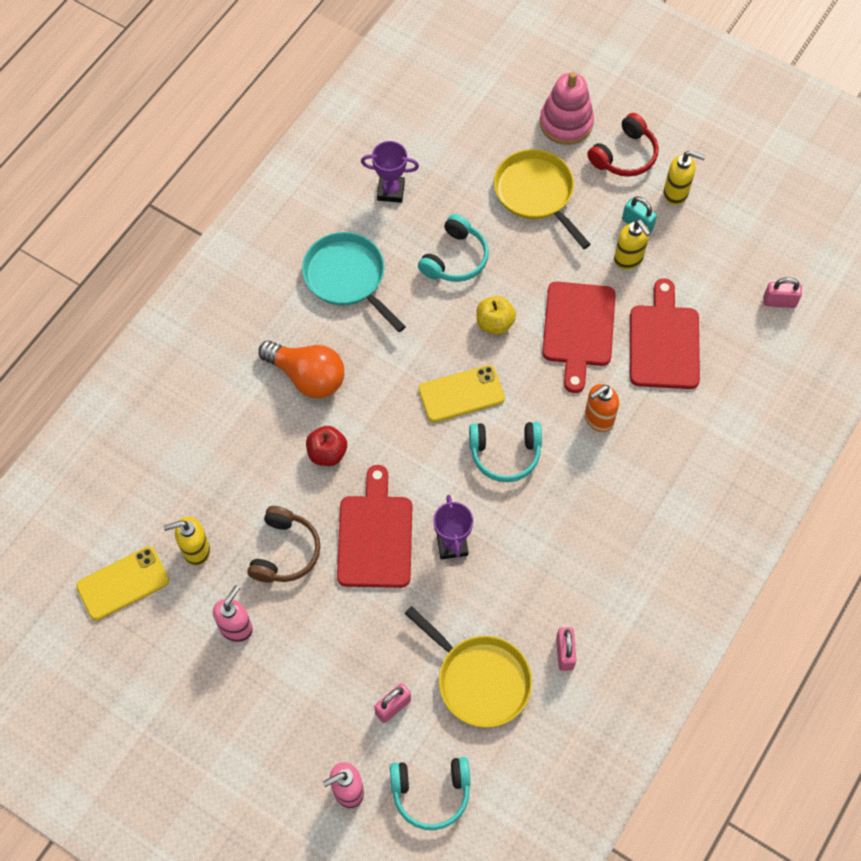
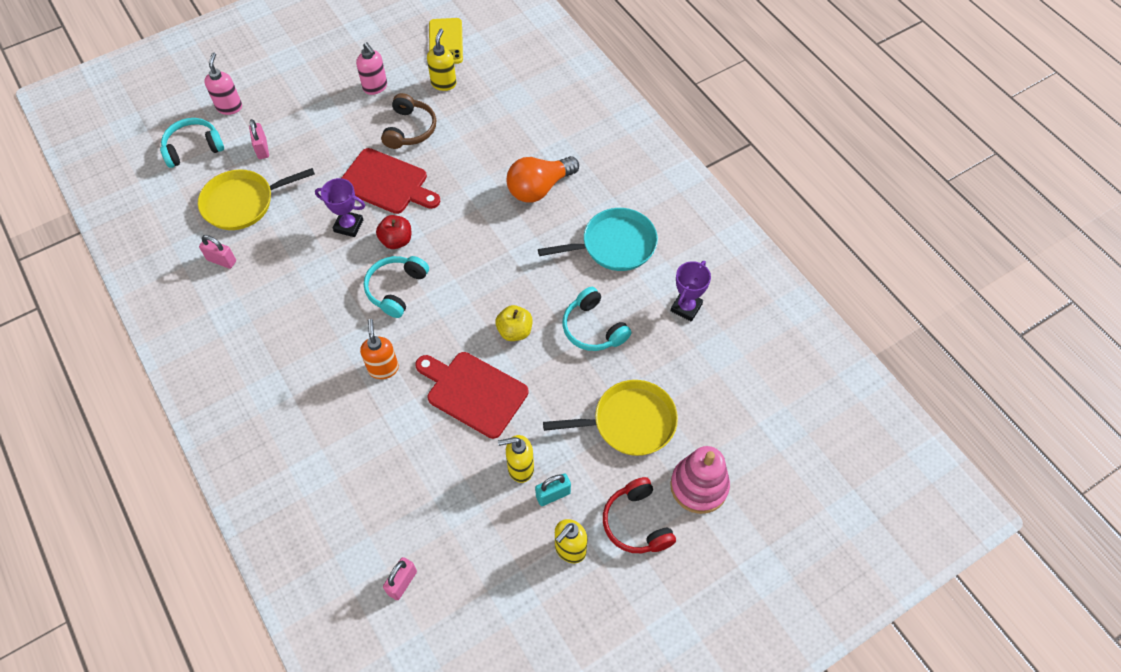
camera: 115 degrees right, 5 degrees down
(285, 552) = (410, 129): brown headphones -> brown headphones turned 120 degrees counterclockwise
(327, 453) = (469, 178): red apple -> red apple (396, 240)
(431, 793) = (193, 148): turquoise headphones -> turquoise headphones turned 45 degrees clockwise
(461, 394) = (465, 281): yellow phone -> none
(663, 342) = (421, 455): red cutting board -> none

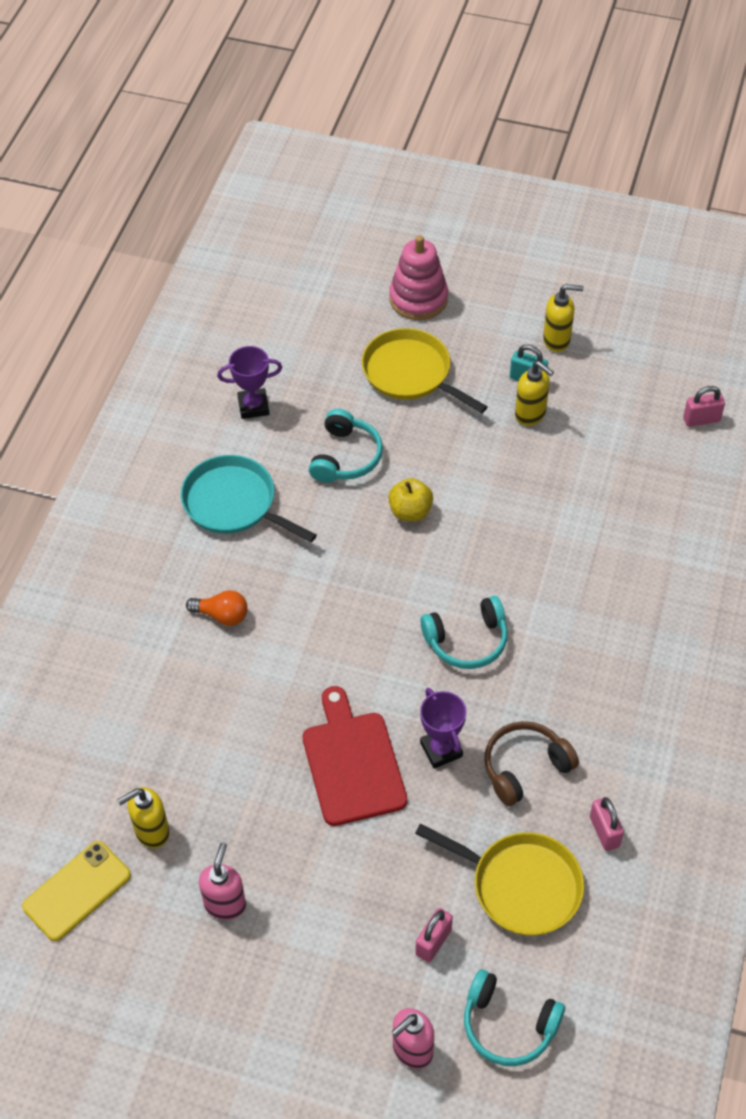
camera: 130 degrees left, 5 degrees down
(383, 368) = (555, 580): orange soap dispenser -> none
(396, 240) = (413, 689): red apple -> none
(410, 129) = (256, 806): brown headphones -> brown headphones (525, 767)
(473, 392) = (502, 495): red cutting board -> none
(539, 188) = (222, 615): orange light bulb -> orange light bulb, size x0.58
(636, 523) = (491, 316): red headphones -> none

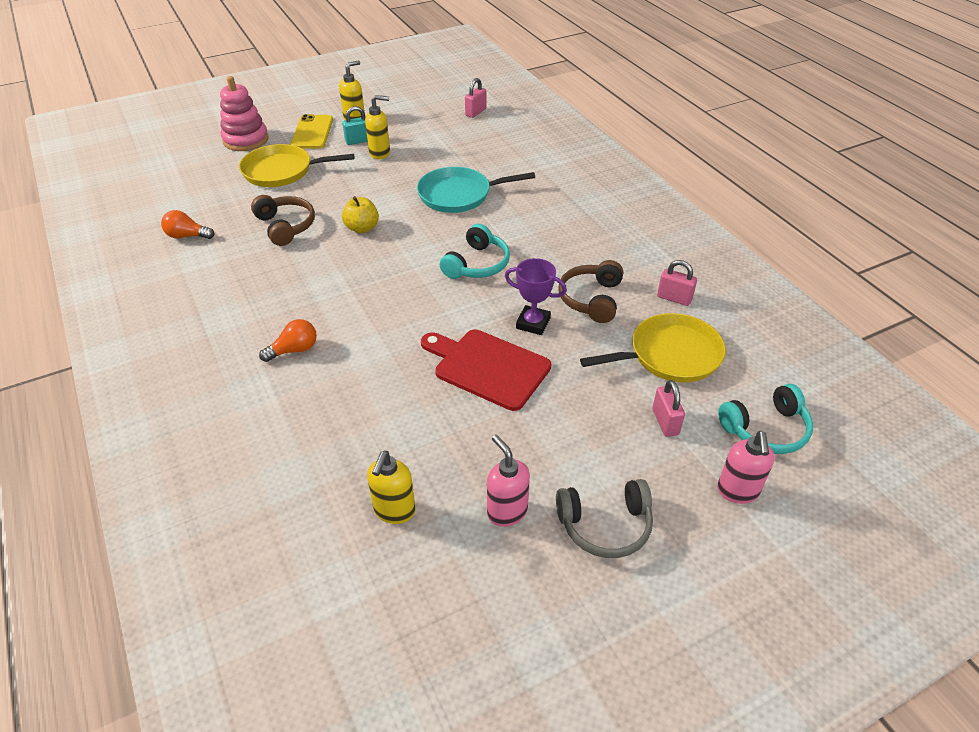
camera: 45 degrees left, 10 degrees down
(77, 891) = (379, 599): yellow phone -> yellow phone (312, 132)
(234, 503) = (231, 289): turquoise pan -> turquoise pan (458, 195)
(253, 406) = (187, 236): purple trophy -> orange light bulb
(280, 981) = (605, 526): none -> grey headphones
(346, 457) = (286, 226): turquoise headphones -> brown headphones

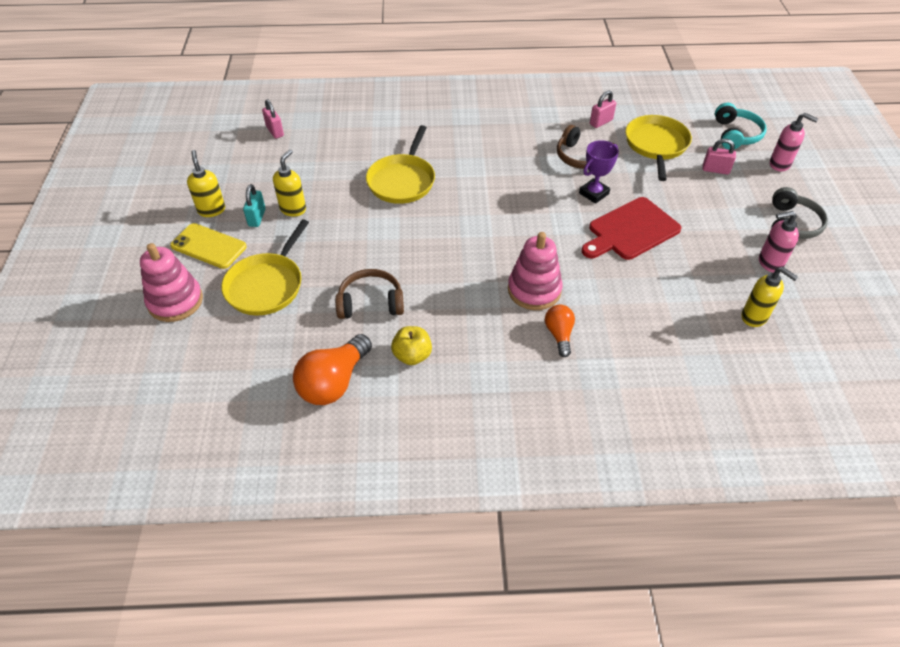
camera: 65 degrees left, 5 degrees up
(187, 236) = (334, 382): orange light bulb -> orange light bulb, size x1.73
(350, 317) = (534, 290): none -> pink stacking toy
(362, 228) = (410, 252): yellow apple -> yellow apple (412, 356)
(458, 195) = (402, 181): turquoise pan -> yellow pan
(477, 264) = (507, 199): turquoise headphones -> none

